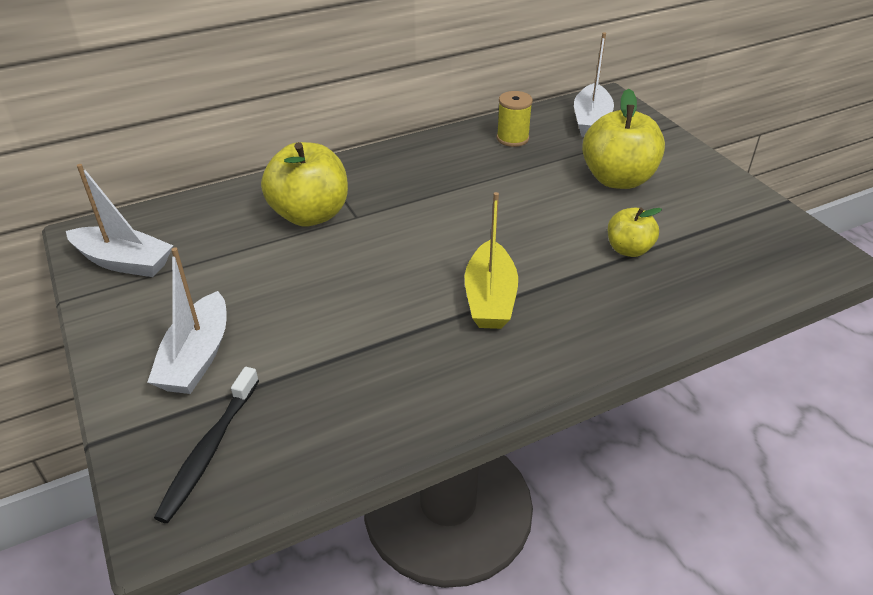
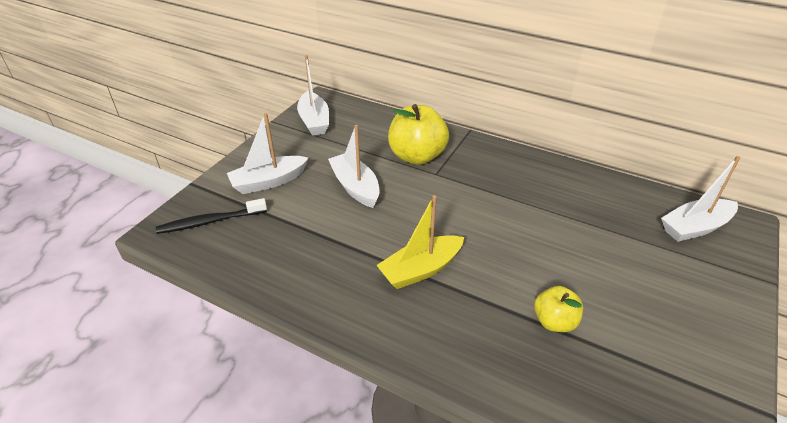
camera: 55 degrees right, 0 degrees up
(304, 285) = (355, 187): none -> white boat
(512, 138) = (609, 197): yellow spool -> none
(617, 179) = (637, 277): yellow apple -> none

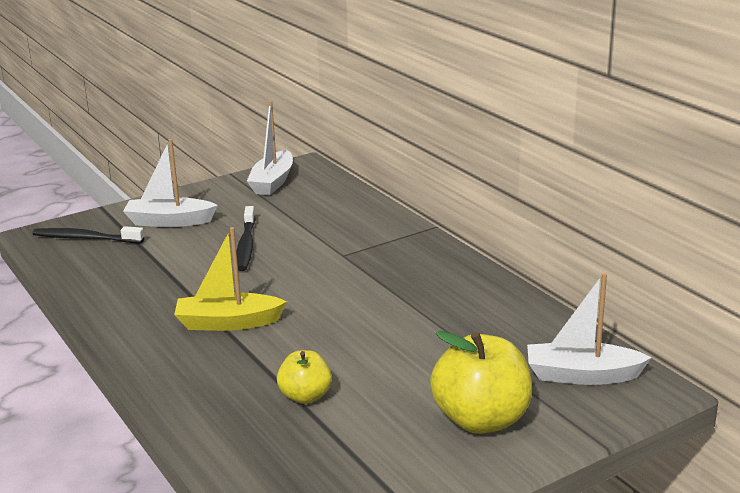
camera: 30 degrees right, 15 degrees down
(355, 187) = (246, 245): white boat -> black toothbrush
(417, 156) = (342, 236): yellow apple -> yellow apple (481, 420)

